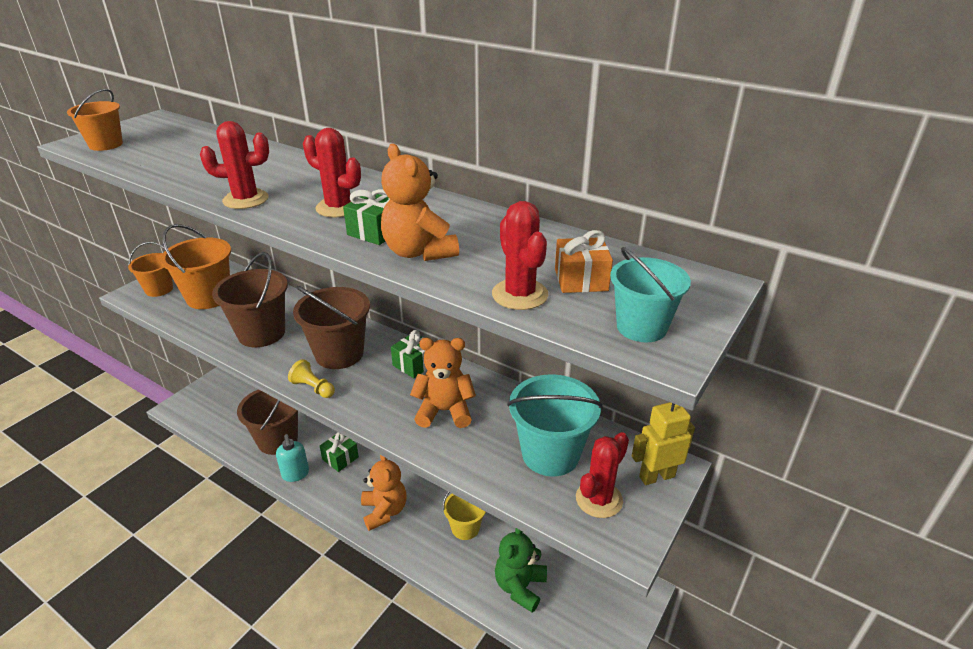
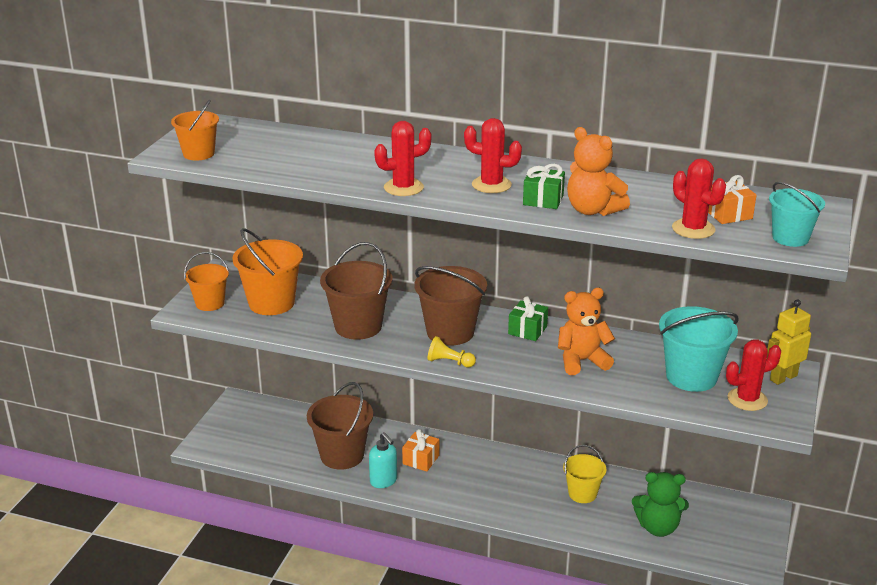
camera: 15 degrees left, 5 degrees down
(340, 458) = (421, 460): green gift -> orange gift
(384, 511) = (496, 495): orange teddy bear -> none
(520, 587) = (658, 527): green teddy bear -> green teddy bear turned 90 degrees counterclockwise
(599, 499) = (747, 399): red cactus -> red cactus turned 45 degrees clockwise

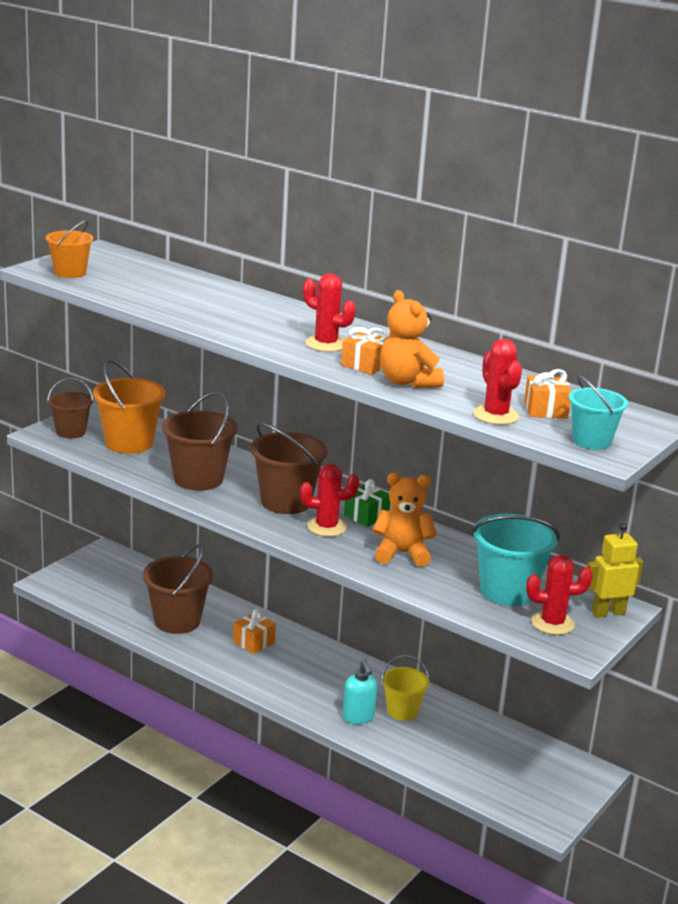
camera: 15 degrees right, 5 degrees down
(210, 303) = (71, 432): orange bucket -> brown bucket
(383, 481) = (204, 653): turquoise soap dispenser -> turquoise soap dispenser (358, 717)
(403, 188) = (237, 332): red cactus -> red cactus (326, 527)
(449, 362) = (266, 527): yellow pawn -> none
(543, 200) = (365, 365): green gift -> orange gift
(658, 527) = (464, 760): green teddy bear -> none

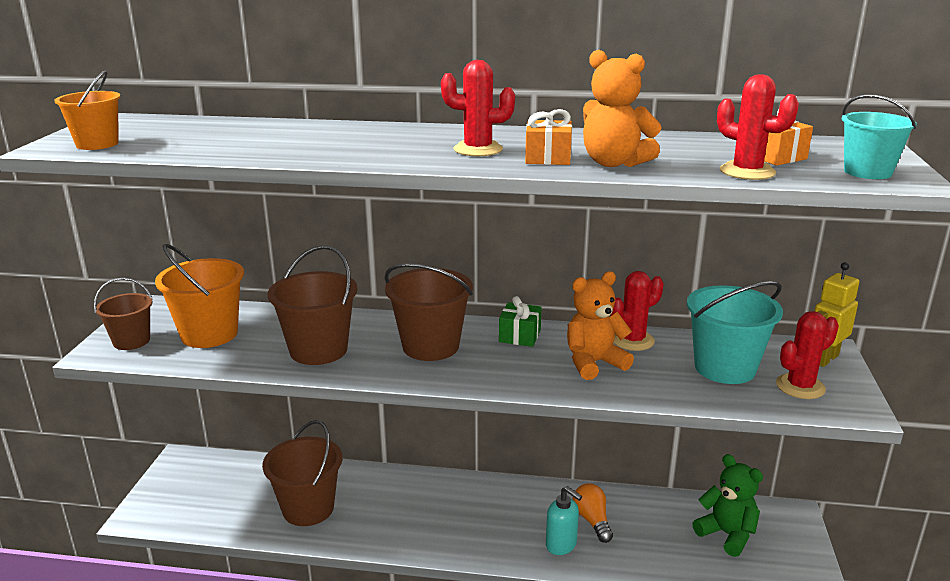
camera: 25 degrees left, 0 degrees up
(253, 642) = (401, 502): orange gift -> none
(326, 527) = (496, 360): red cactus -> red cactus (633, 340)
(402, 711) = (592, 520): yellow bucket -> orange light bulb
(512, 763) = (727, 534): none -> green teddy bear

